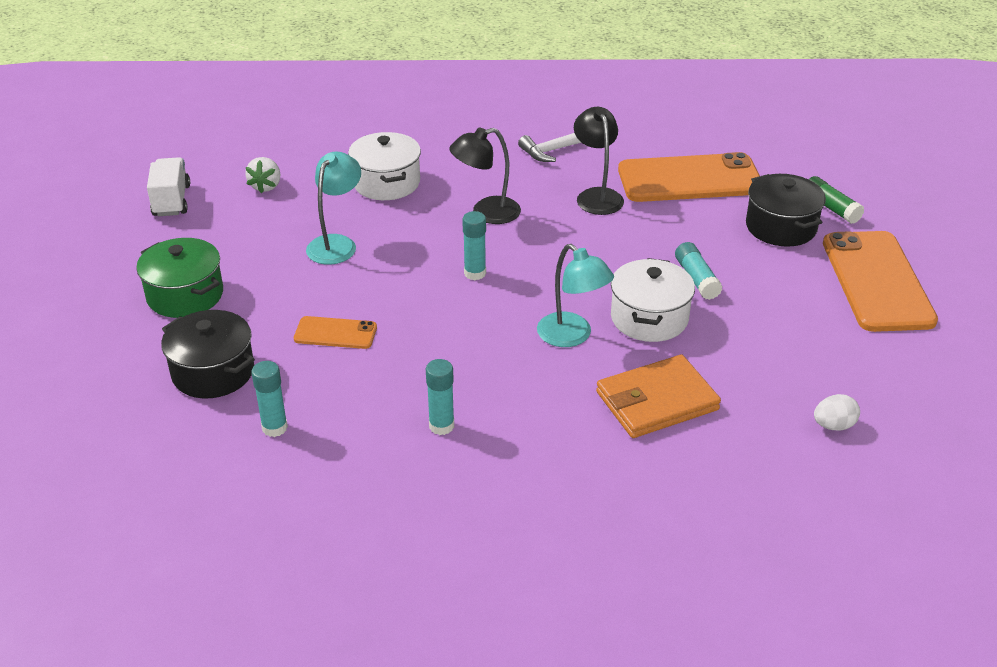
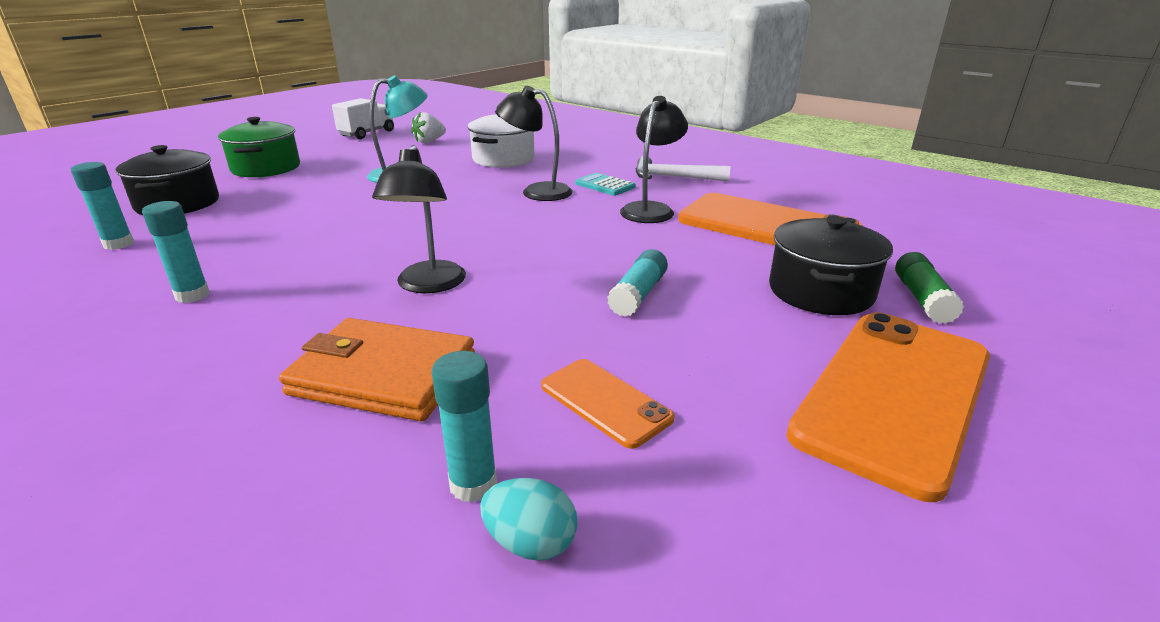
camera: 40 degrees right, 10 degrees down
(335, 333) = (285, 213): orange phone -> orange phone (605, 402)
(475, 273) = (450, 218): turquoise glue stick -> turquoise glue stick (473, 484)
(525, 182) = (605, 185): none -> turquoise calculator
(572, 336) = (428, 285): turquoise lamp -> black lamp
(649, 318) = (526, 303): white pot -> none
(833, 425) = (530, 543): white egg -> turquoise egg

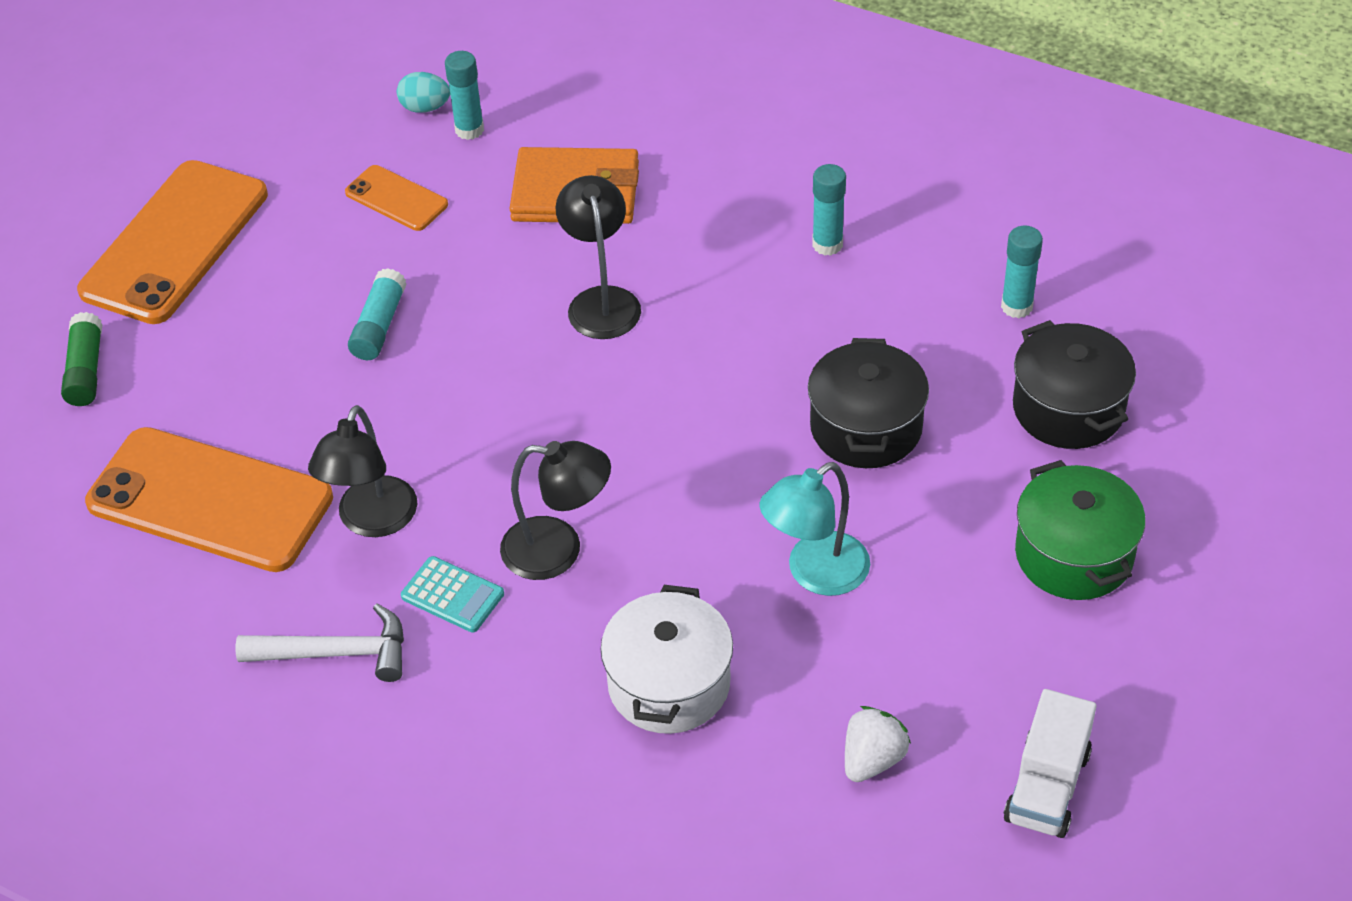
camera: 170 degrees right, 20 degrees up
(820, 291) = (187, 364): black pot -> black pot (866, 427)

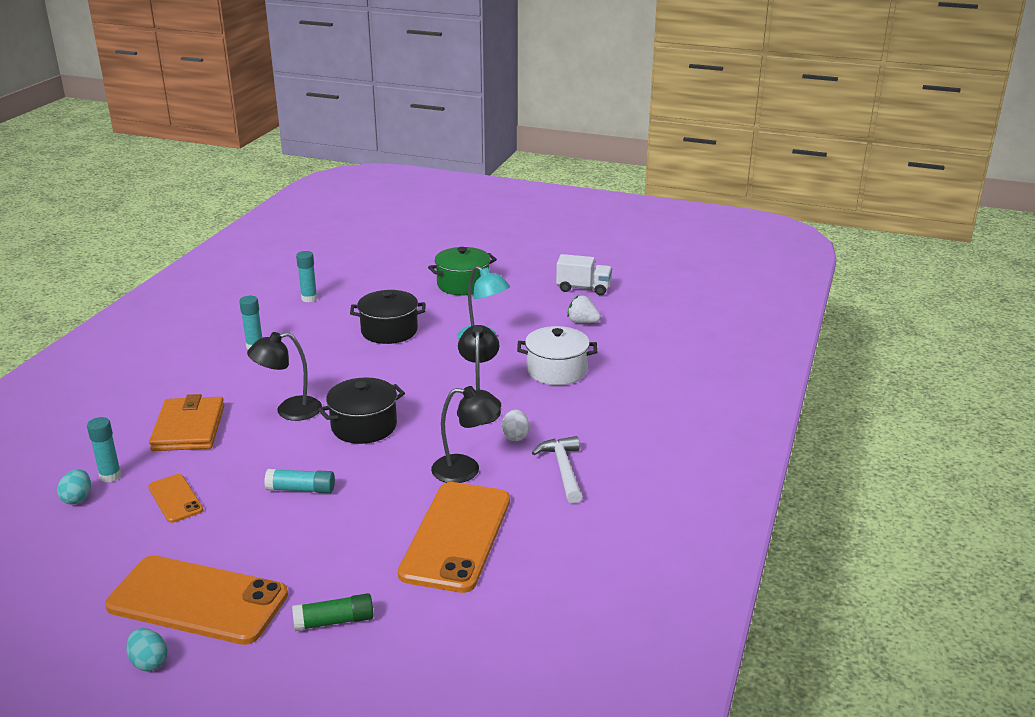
camera: 100 degrees left, 20 degrees down
(84, 214) = (149, 662): none -> turquoise egg
(396, 199) = (175, 498): orange phone -> orange phone turned 60 degrees counterclockwise
(452, 595) = (515, 436): turquoise calculator -> white egg
(1068, 408) = (377, 286): black pot -> black pot (364, 426)

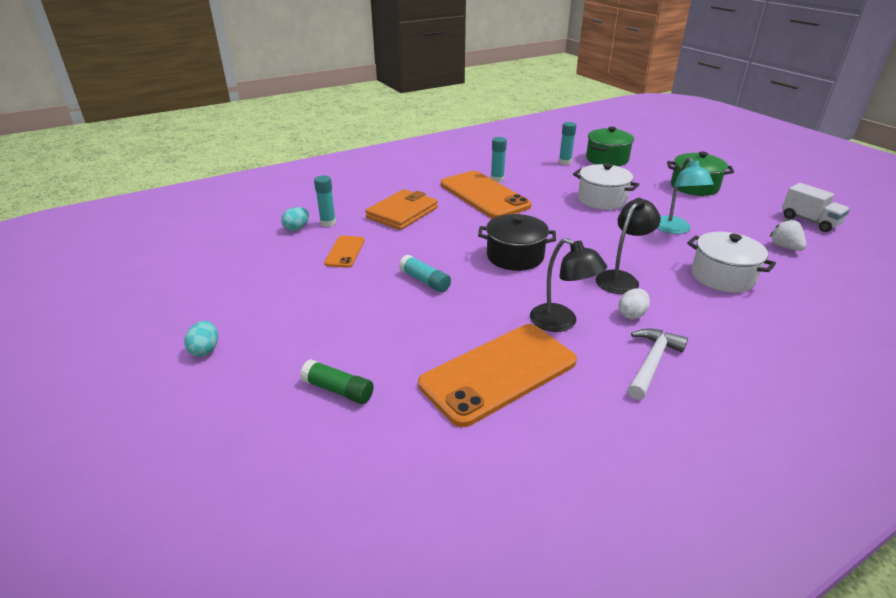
camera: 40 degrees right, 5 degrees up
(197, 600) = (278, 324): orange phone -> orange phone (484, 195)
(289, 411) = (475, 226): black lamp -> none
(350, 279) = (607, 159): none -> green pot
(389, 331) = (602, 199): black pot -> white pot

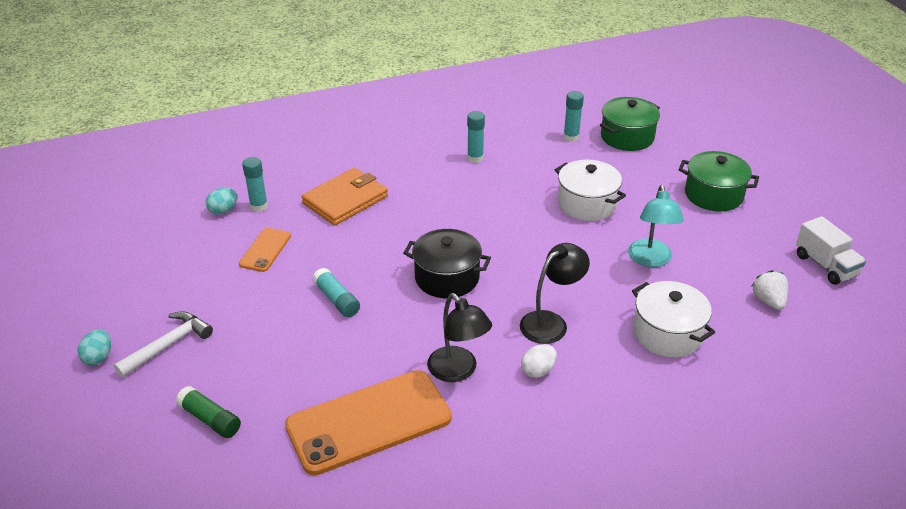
camera: 10 degrees right, 5 degrees up
(484, 195) = (449, 182): orange phone -> none
(652, 362) = (528, 431): white hammer -> white hammer (168, 345)

